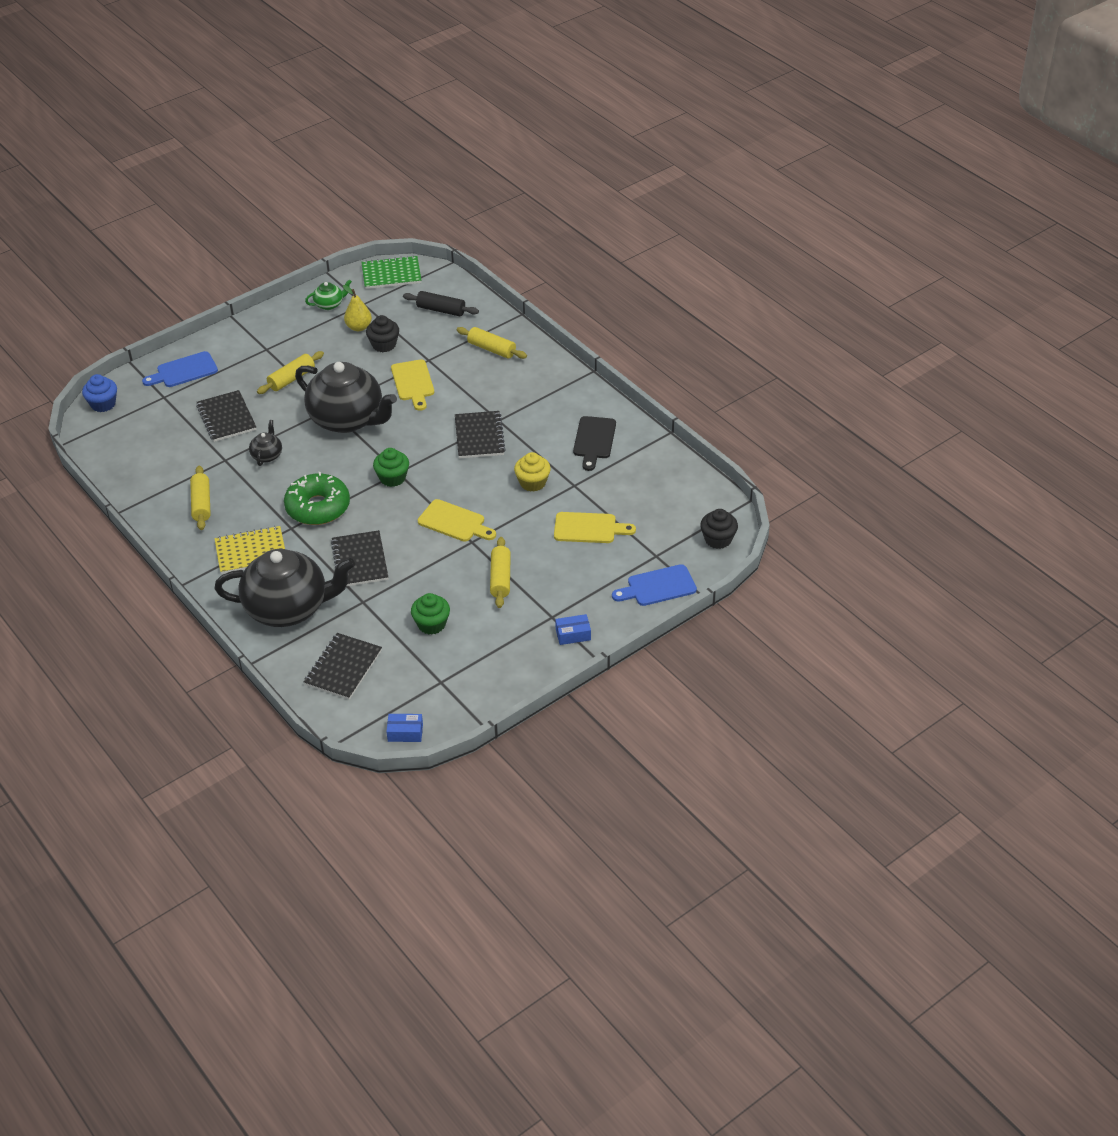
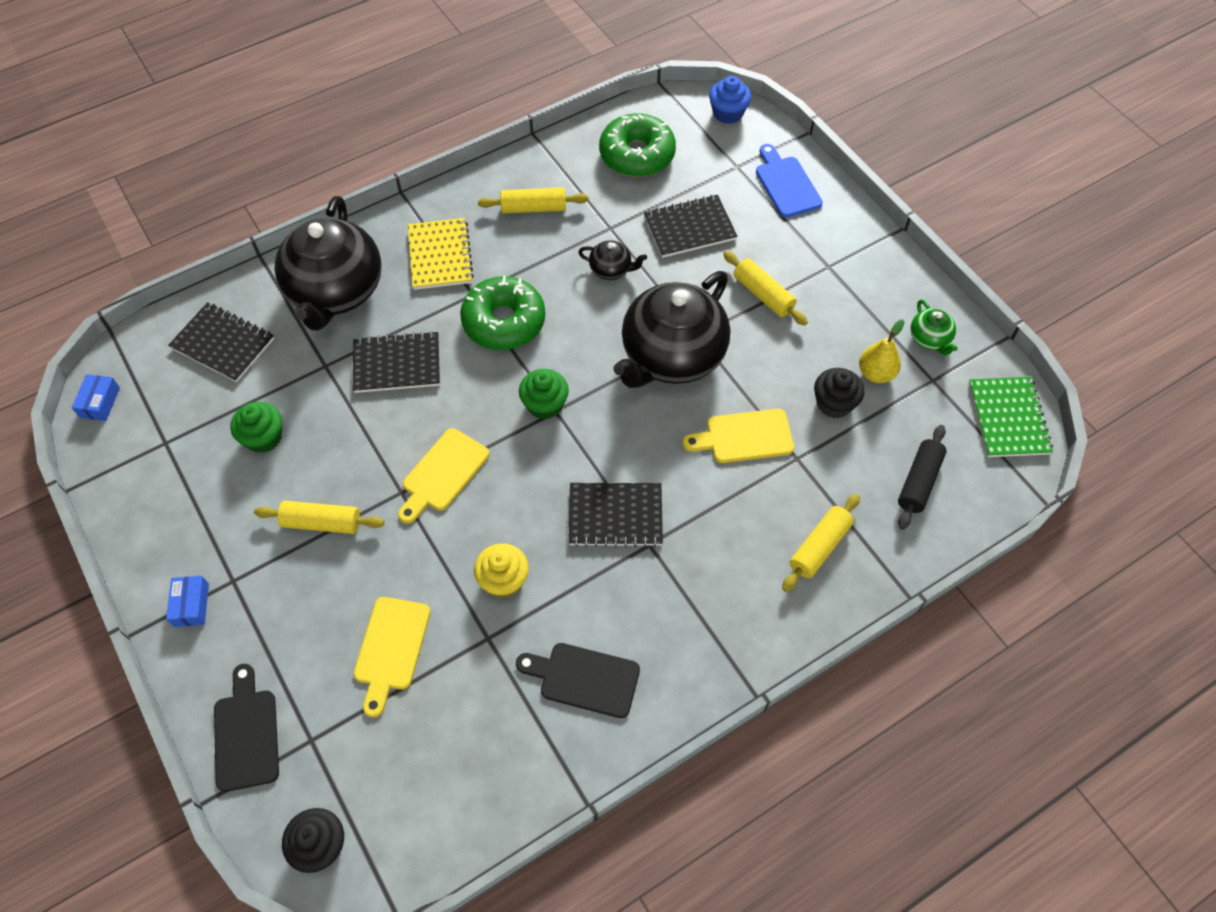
camera: 95 degrees right, 15 degrees up
(146, 451) = (637, 155): none -> green donut
(658, 586) = (246, 734): blue cutting board -> black cutting board

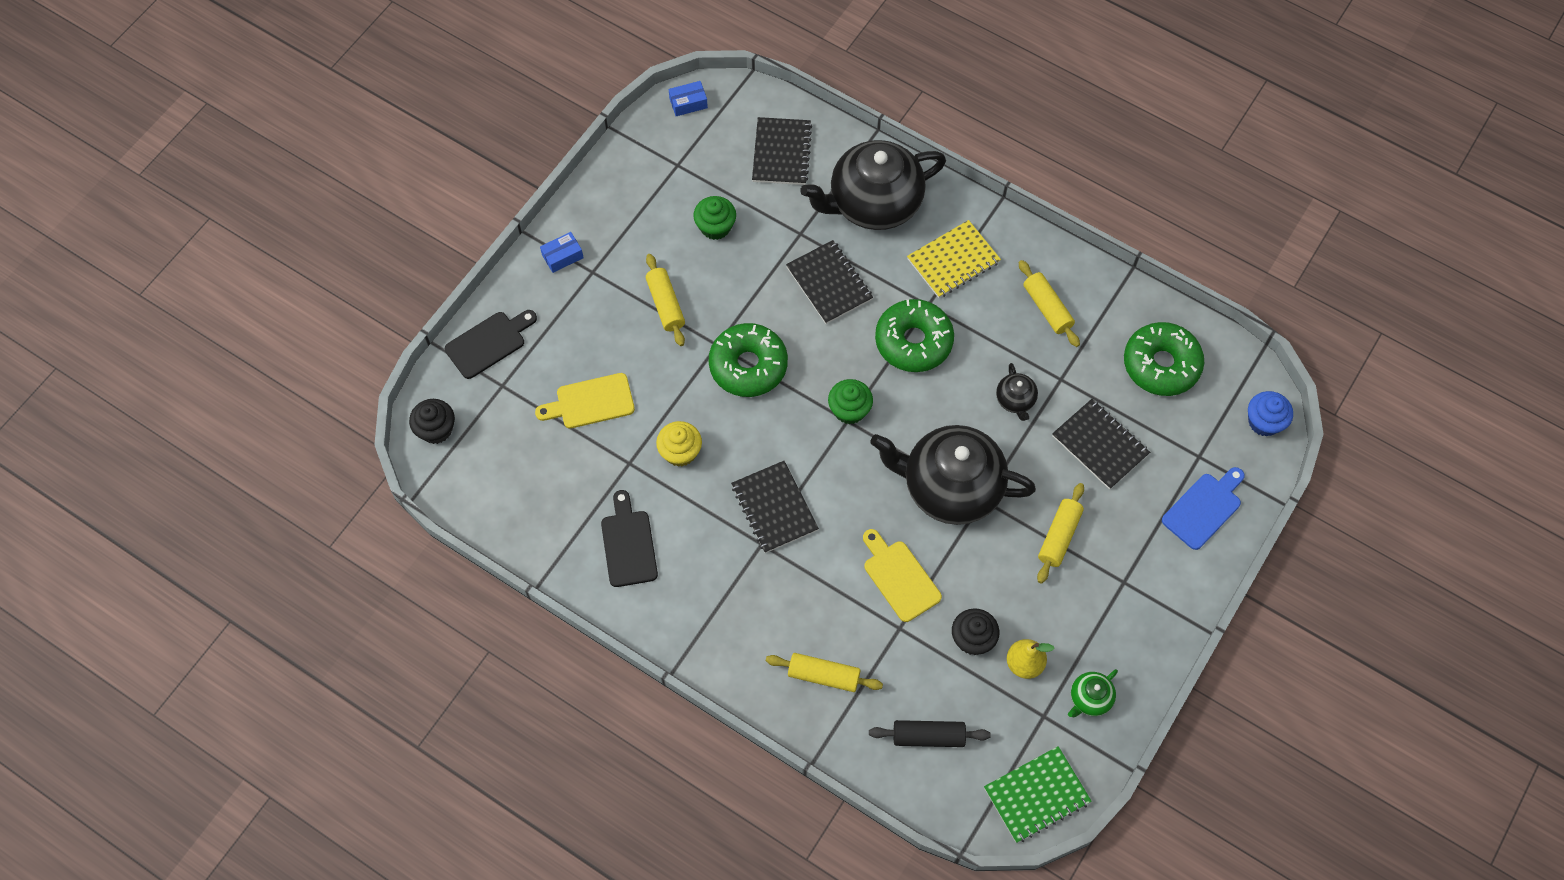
camera: 65 degrees right, 5 degrees up
(443, 473) = (748, 366): yellow cutting board -> green donut

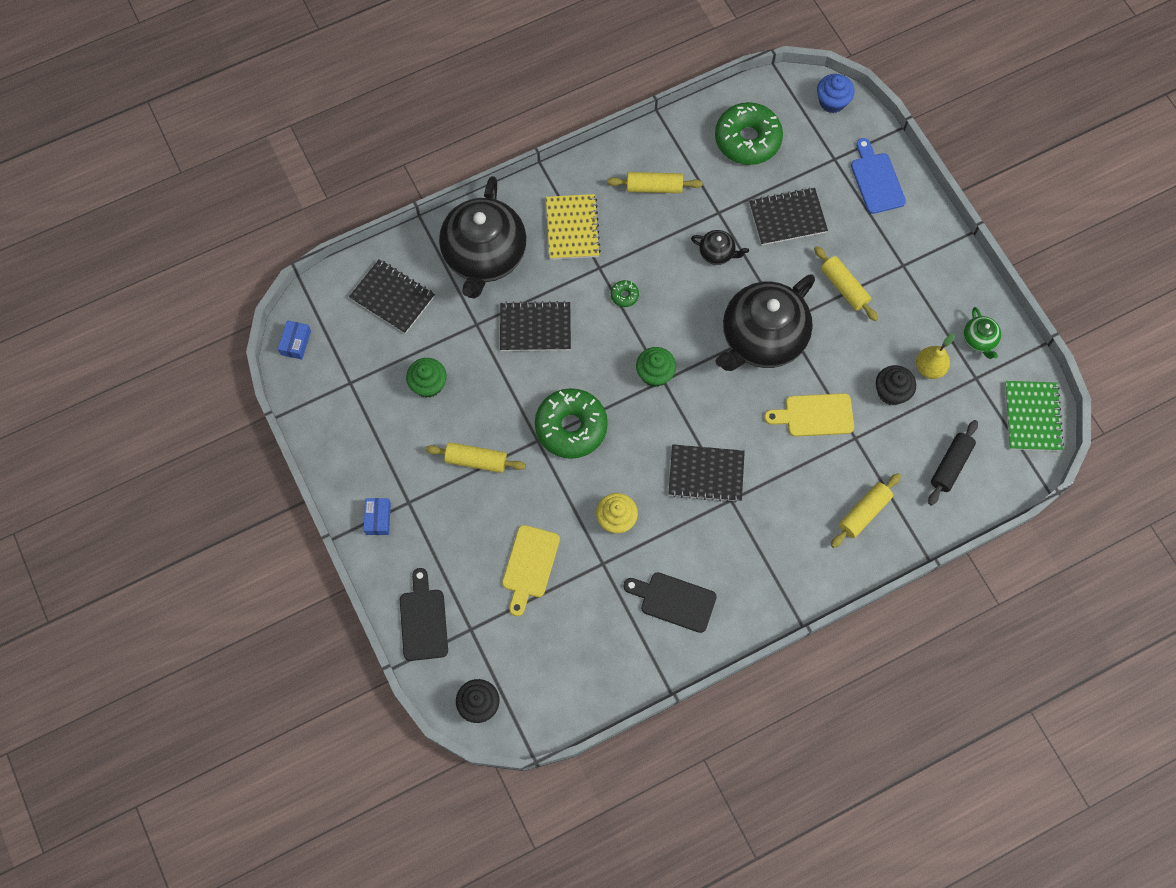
camera: 60 degrees left, 5 degrees up
(913, 341) = (624, 295): green donut -> green donut, size x0.41

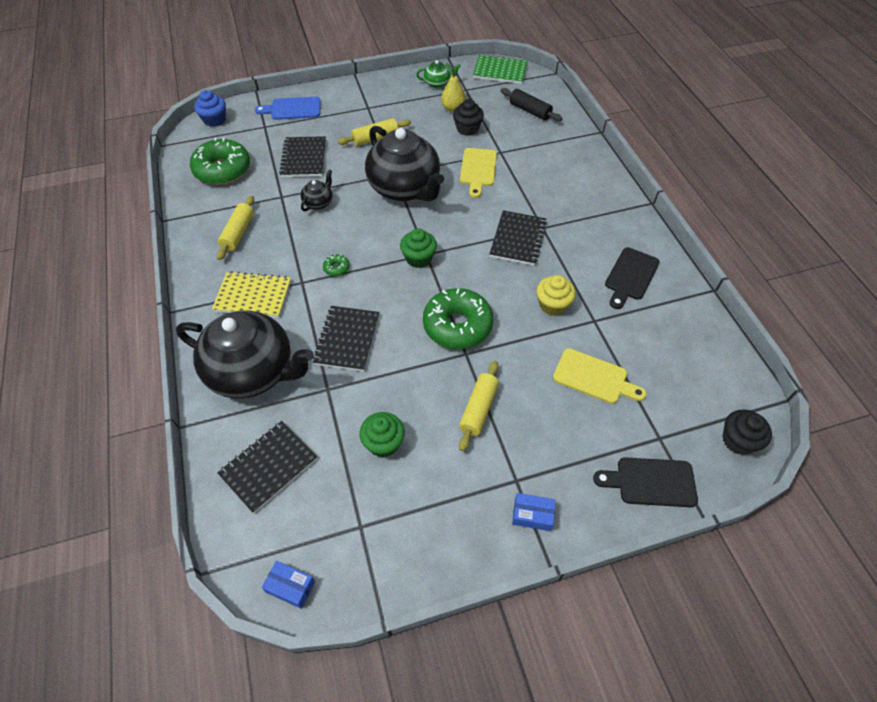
camera: 80 degrees left, 15 degrees down
(864, 513) = (561, 157): yellow rolling pin -> none

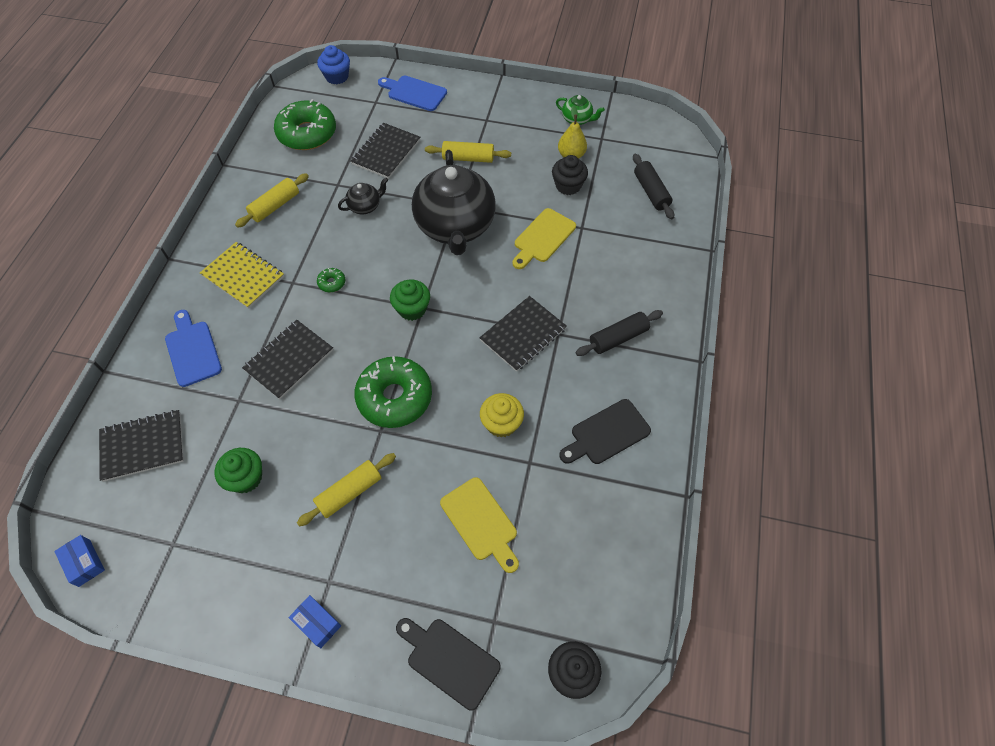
camera: 30 degrees right, 5 degrees up
(253, 372) = (192, 350): black teapot -> blue cutting board
(500, 71) = (655, 130): green notebook -> none
(586, 212) = (618, 338): none -> black rolling pin

